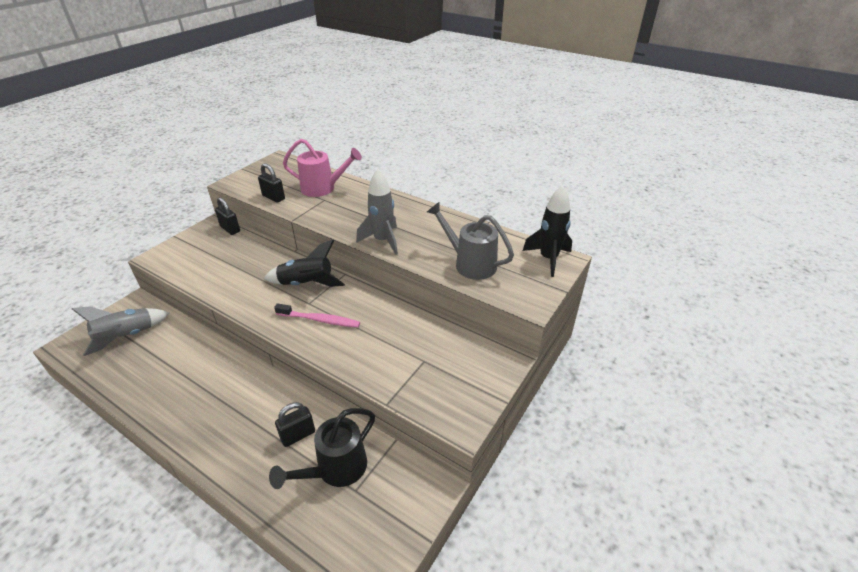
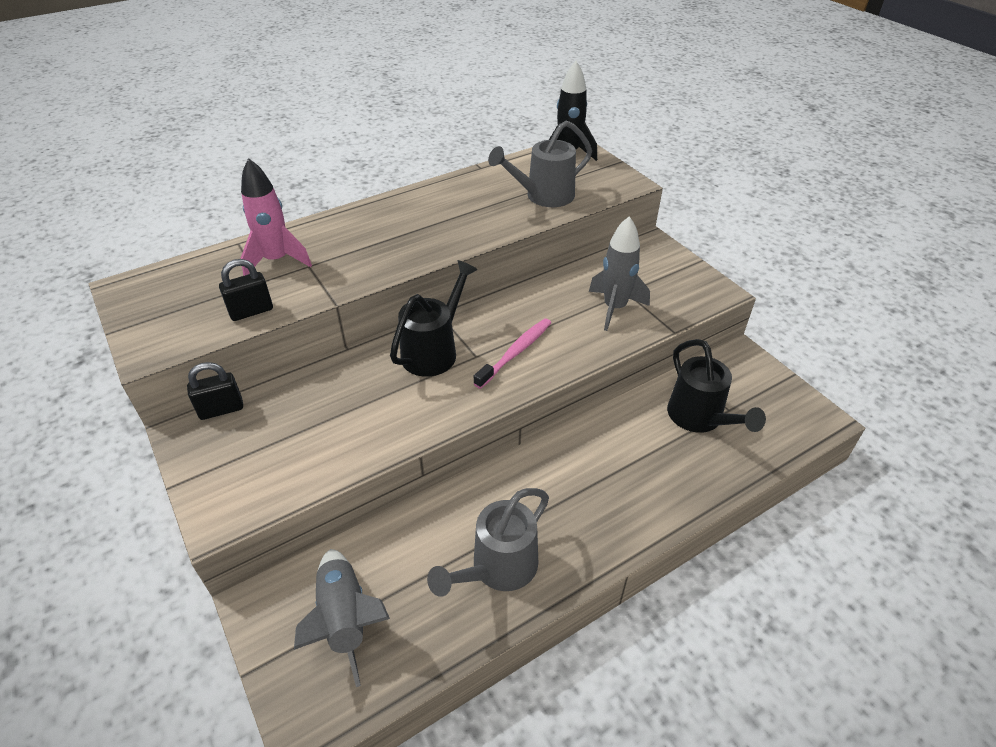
camera: 65 degrees left, 5 degrees up
(165, 387) = (497, 569): none -> grey watering can
(298, 435) = (643, 440): black padlock -> none
(306, 284) = (434, 350): black rocket -> black watering can
(323, 188) = (277, 260): pink watering can -> pink rocket
(383, 241) = (454, 240): grey rocket -> grey rocket (614, 308)

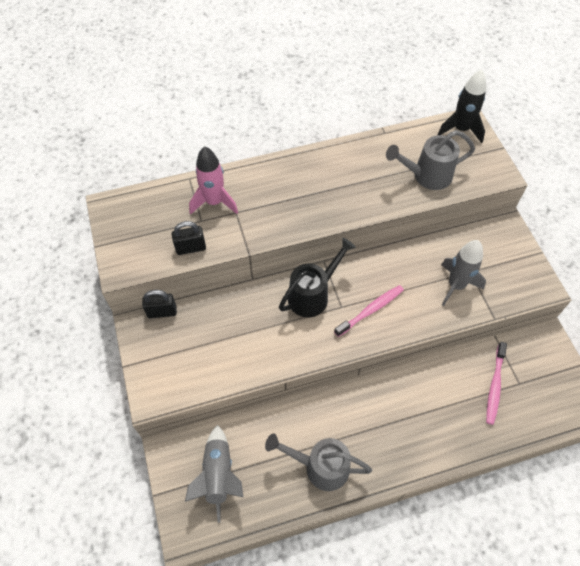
camera: 15 degrees right, 15 degrees up
(497, 569) = (320, 466): grey watering can -> grey watering can turned 45 degrees clockwise
(700, 419) = (494, 386): black watering can -> pink toothbrush

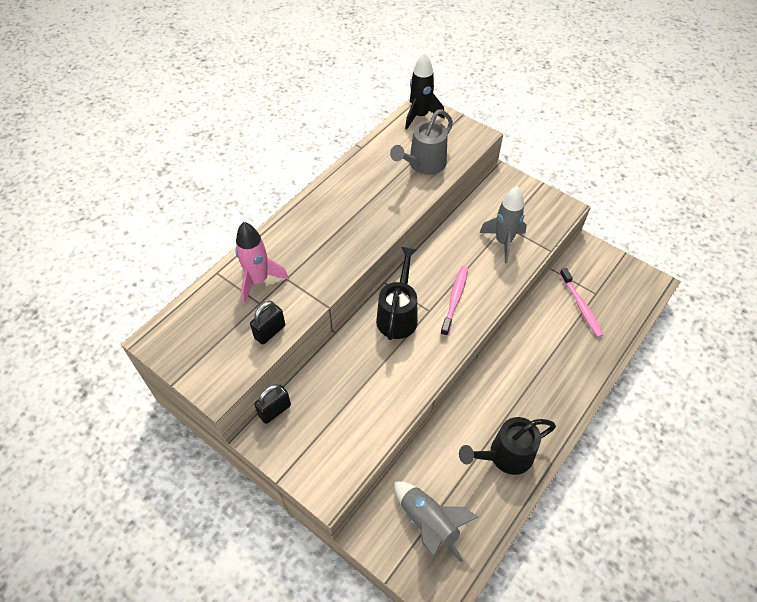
camera: 35 degrees left, 5 degrees down
(320, 466) = (505, 456): grey watering can -> black watering can

